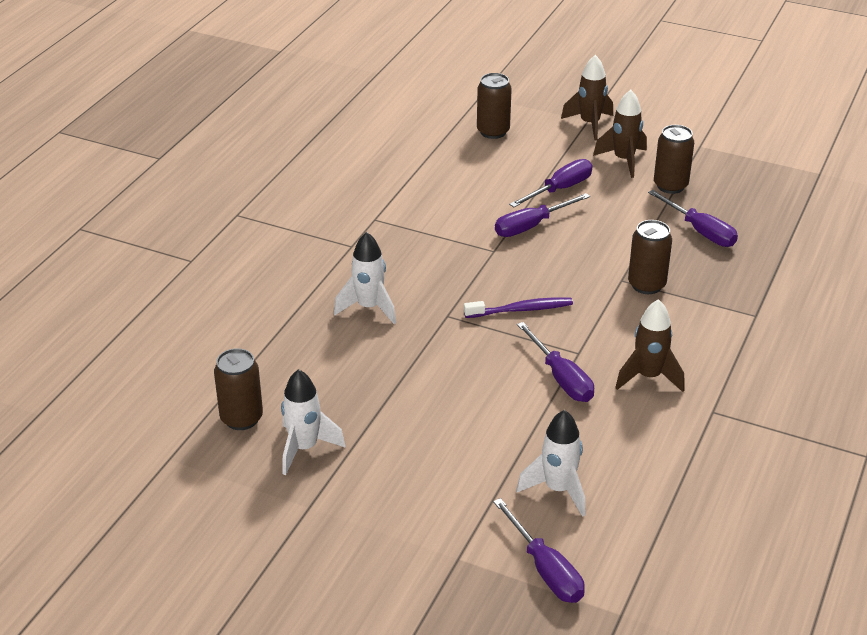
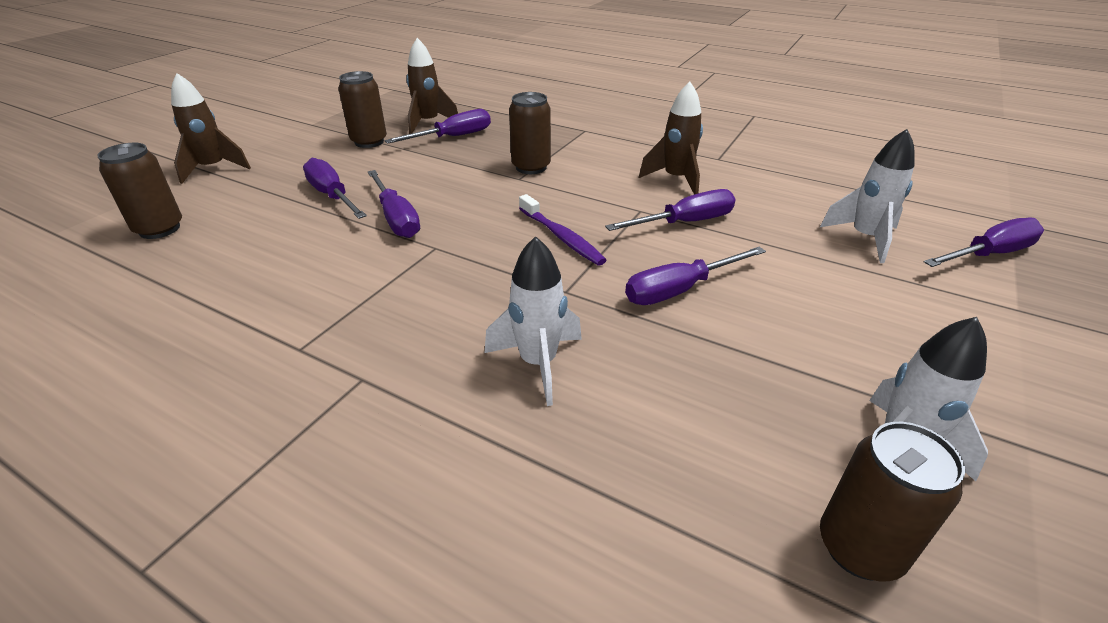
camera: 85 degrees left, 0 degrees up
(456, 370) = (680, 290): none -> purple screwdriver
(521, 310) = (561, 237): purple toothbrush -> purple toothbrush turned 150 degrees clockwise
(623, 160) = (304, 158): brown rocket -> brown rocket (428, 123)

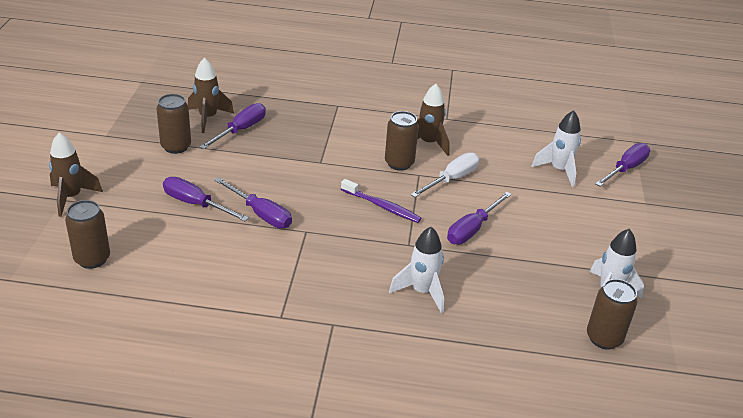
camera: 25 degrees left, 0 degrees up
(531, 167) = (322, 150): brown can -> brown can (399, 163)
(684, 223) = (451, 179): purple screwdriver -> white screwdriver

